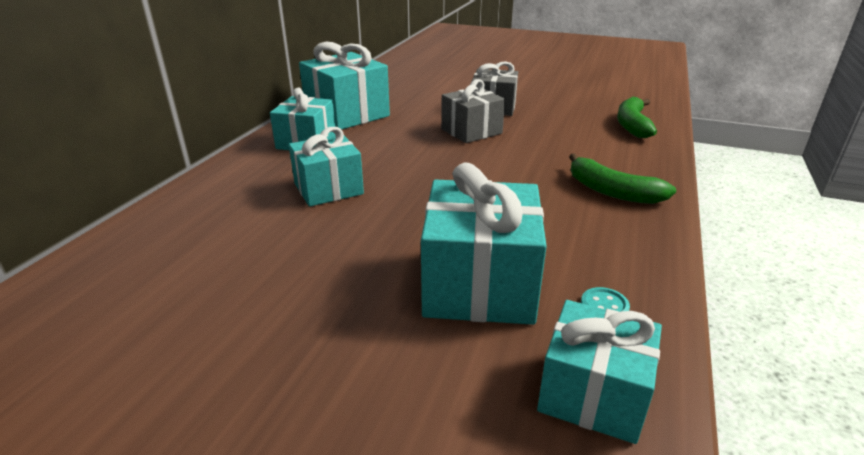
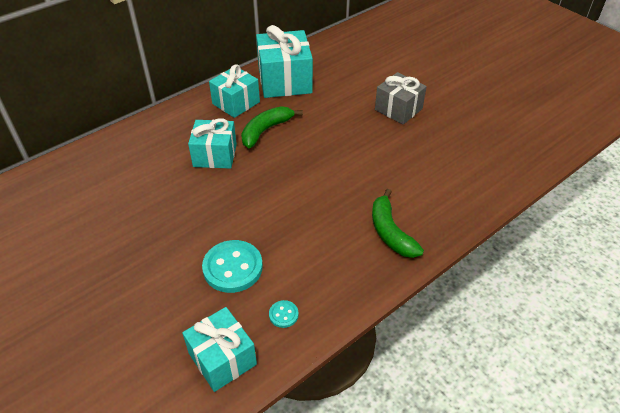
camera: 30 degrees right, 15 degrees up
(471, 131) = (355, 132): grey gift -> none
(479, 284) = (233, 268): turquoise gift -> turquoise button
(632, 125) = (489, 170): green banana -> green banana (266, 130)

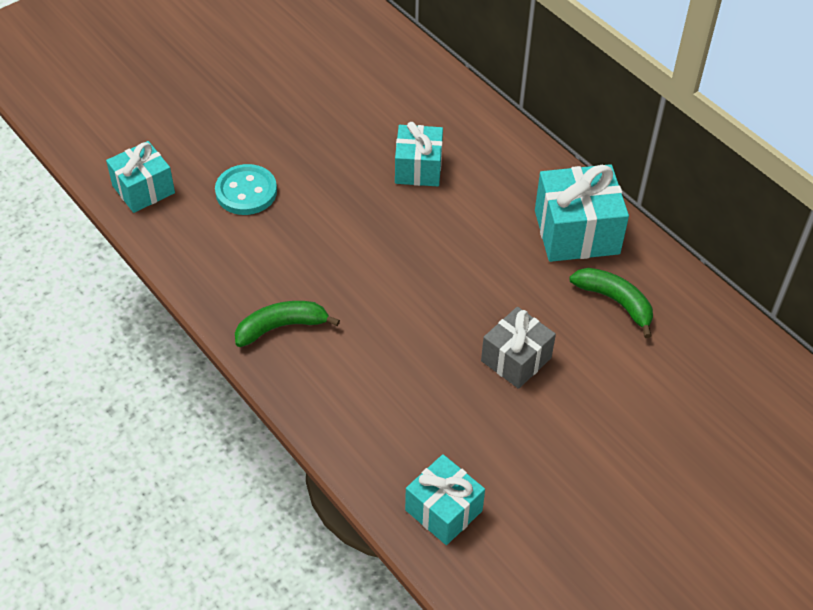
camera: 90 degrees right, 5 degrees up
(236, 103) = (522, 182): turquoise gift -> turquoise gift (443, 510)
(266, 130) = (465, 213): green banana -> green banana (615, 302)
(283, 315) = (183, 231): turquoise button -> none

